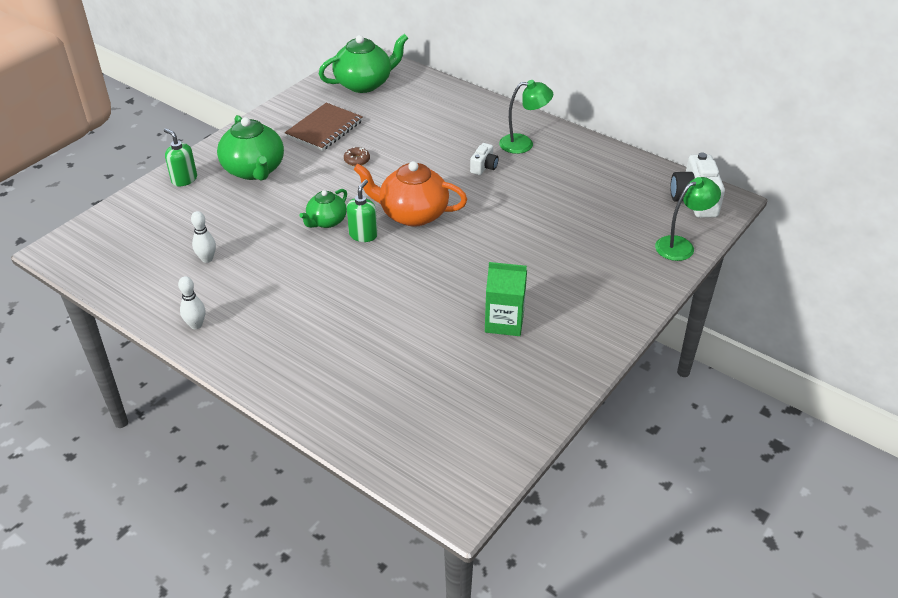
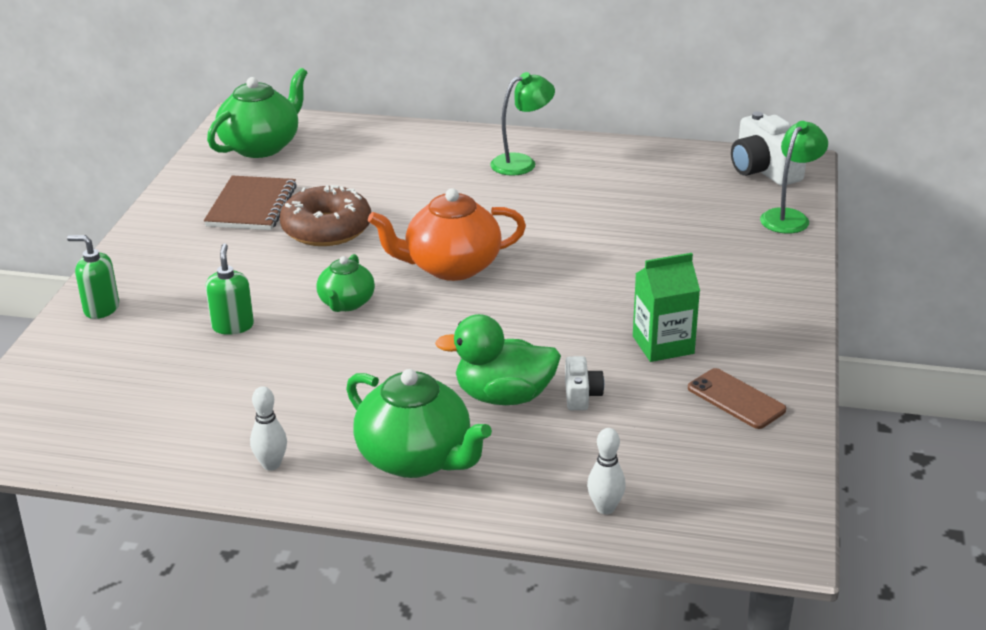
camera: 25 degrees left, 10 degrees down
(207, 259) = (218, 388): white bowling pin -> white bowling pin (605, 508)
(254, 170) = (194, 273): green teapot -> green teapot (416, 458)
(357, 160) = (326, 229): brown donut -> brown donut, size x2.44
(363, 235) = (408, 305): green soap dispenser -> green soap dispenser (232, 326)
(369, 325) = (504, 396): none -> green duck
(484, 167) = (495, 197): white camera -> white camera (581, 395)
(520, 382) = (736, 399): none -> brown phone

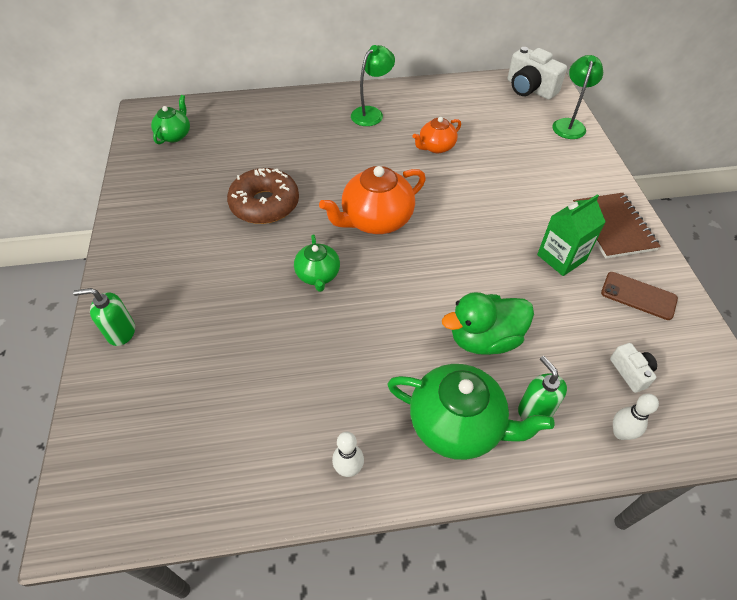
camera: 20 degrees left, 20 degrees up
(232, 326) = (241, 322): green soap dispenser -> green soap dispenser (535, 410)
(252, 206) = (196, 194): brown notebook -> brown notebook (613, 227)
(261, 146) = (174, 135): green teapot -> green teapot, size x0.59
(581, 395) = (536, 322): white camera -> white camera (631, 372)
(582, 210) = (436, 147): none -> orange teapot

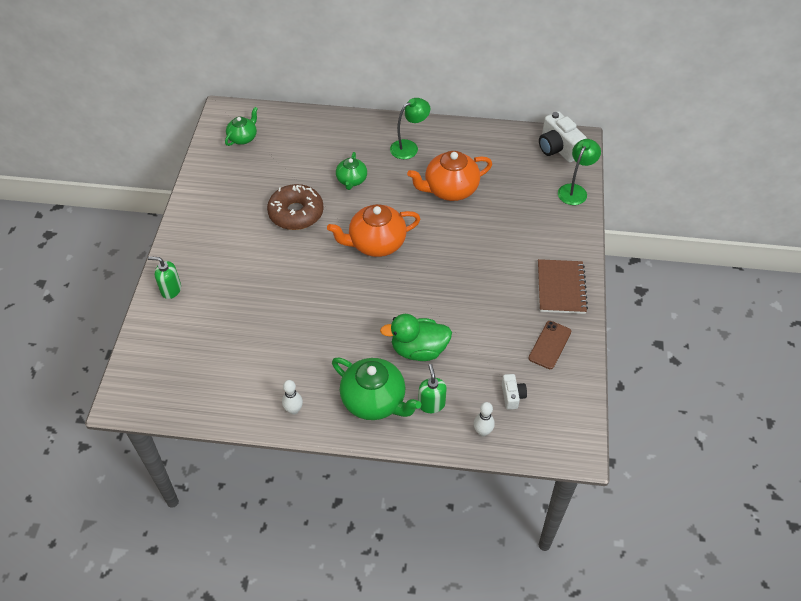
camera: 15 degrees right, 0 degrees up
(318, 275) = (317, 278): green teapot -> green teapot (351, 180)
(436, 147) = (450, 189): orange teapot -> orange teapot, size x1.71
(561, 257) = (506, 303): green carton -> none
(638, 296) = (549, 345): brown phone -> brown phone turned 75 degrees clockwise

